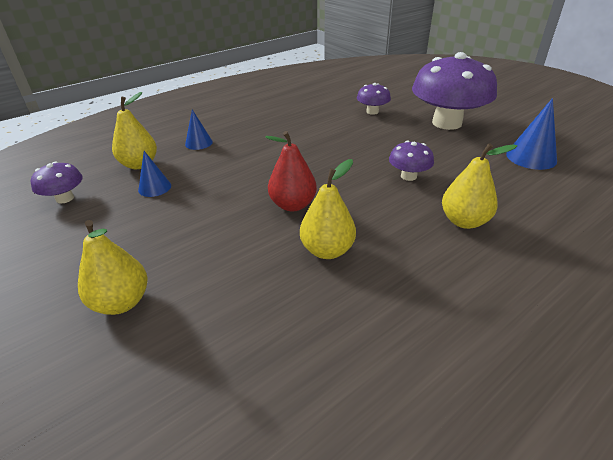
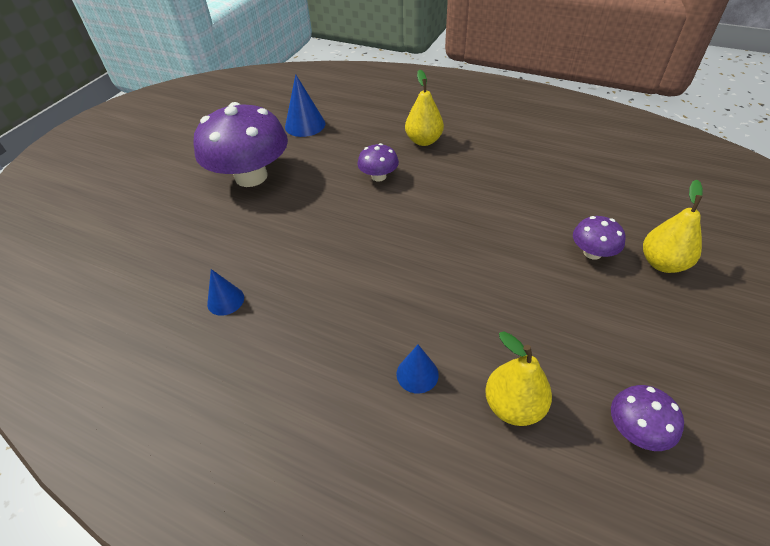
camera: 115 degrees left, 10 degrees up
(154, 187) = (539, 348): blue cone -> blue cone (225, 300)
(293, 205) = (475, 226): red pear -> none
(327, 250) = (511, 188): yellow pear -> none
(372, 112) = (238, 237): purple mushroom -> purple mushroom (592, 253)

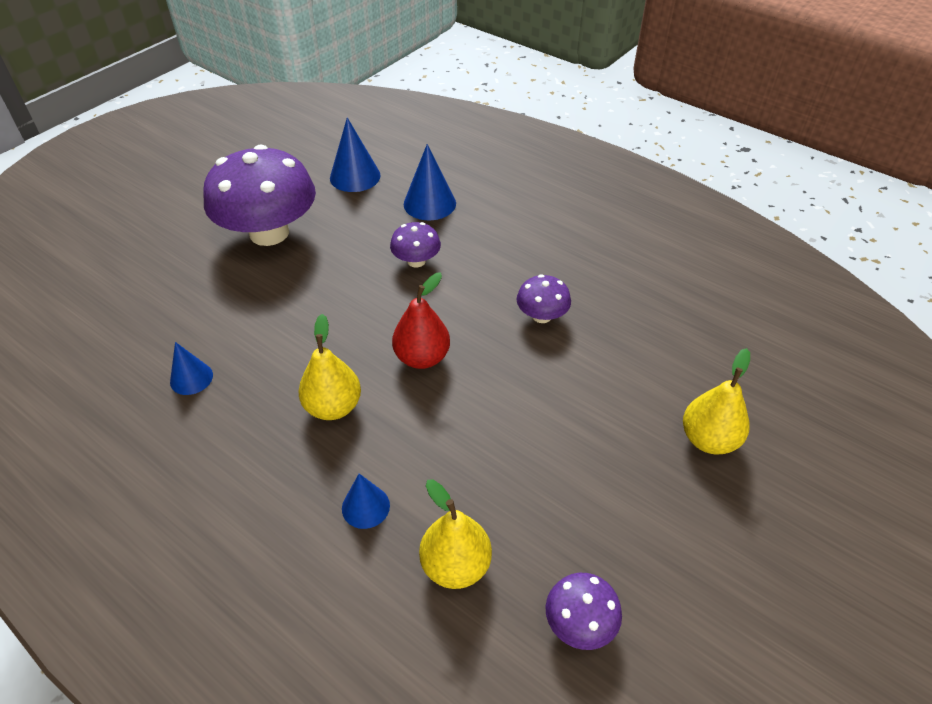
camera: 10 degrees right, 0 degrees up
(371, 134) = (429, 203): none -> blue cone
(414, 246) = (422, 357): none -> red pear
(424, 141) = (489, 224): yellow pear -> yellow pear (333, 407)
(592, 253) = (629, 408): purple mushroom -> purple mushroom (542, 316)

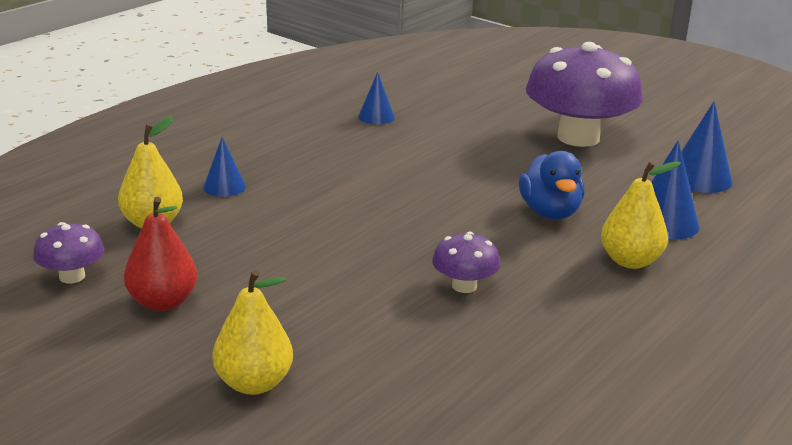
camera: 90 degrees right, 20 degrees down
(333, 407) = (336, 172): yellow pear -> yellow pear (630, 261)
(416, 261) = (550, 212): purple mushroom -> blue duck
(422, 357) = (397, 213): red pear -> red pear (162, 302)

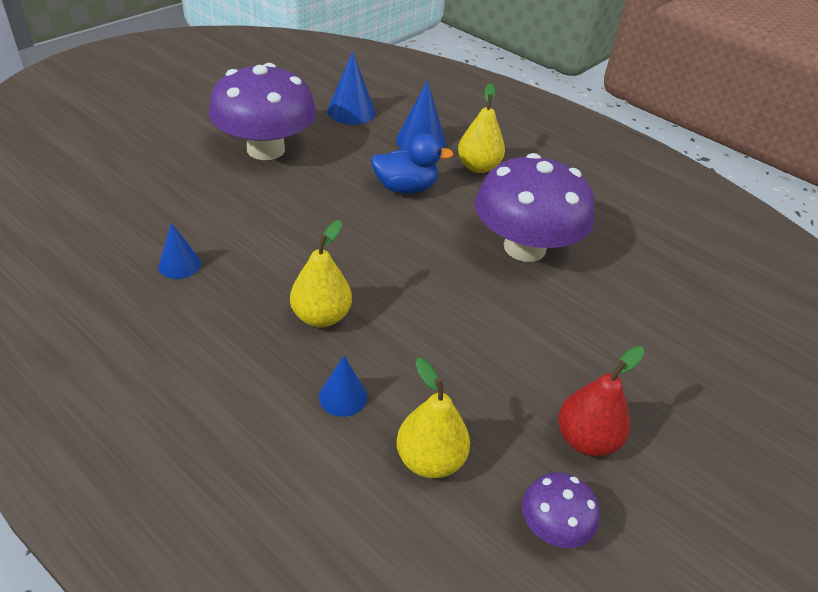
camera: 90 degrees left, 15 degrees up
(254, 383) = (685, 373): yellow pear -> yellow pear (321, 316)
(464, 286) = (524, 247): purple mushroom -> purple mushroom, size x2.20

